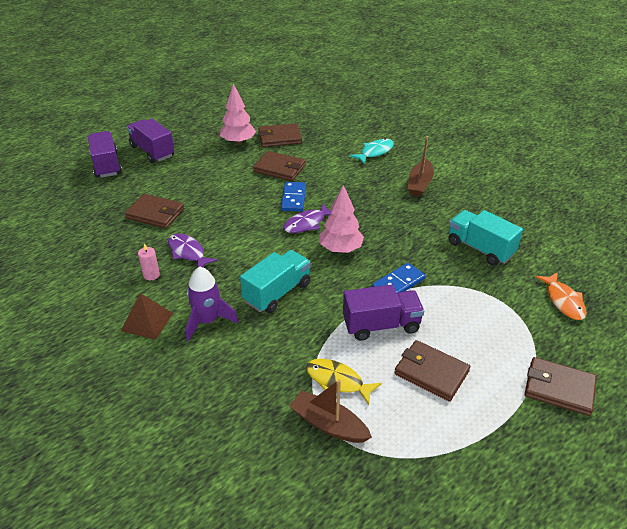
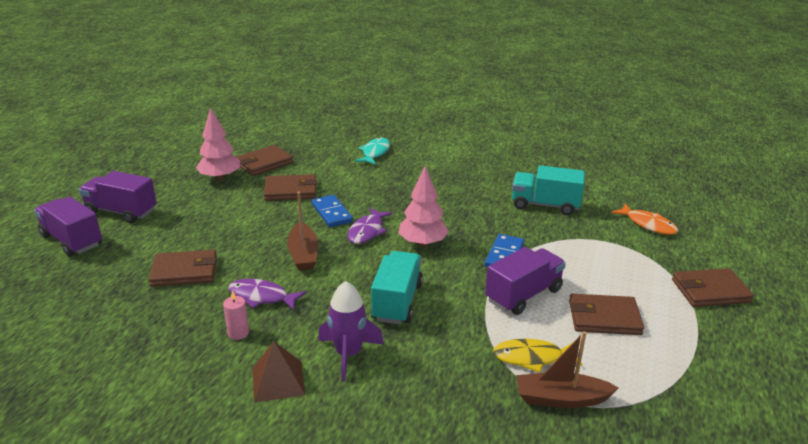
camera: 30 degrees left, 10 degrees down
(419, 184) = (443, 168): brown boat -> brown boat (303, 254)

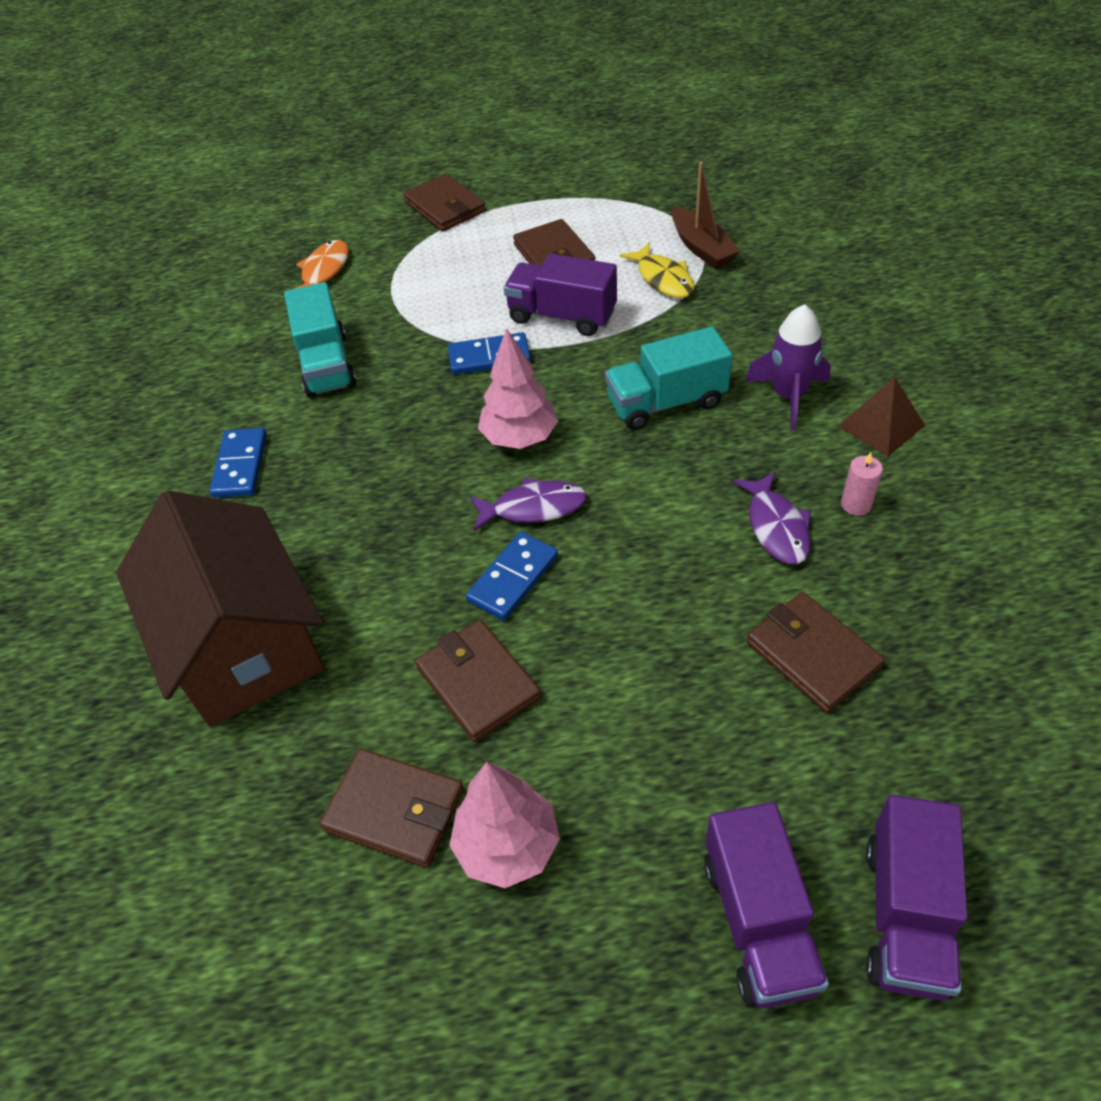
camera: 115 degrees left, 20 degrees up
(303, 254) = (649, 544): brown boat -> none
(375, 153) = (243, 643): turquoise fish -> brown house
(484, 169) = (240, 465): none -> blue domino

